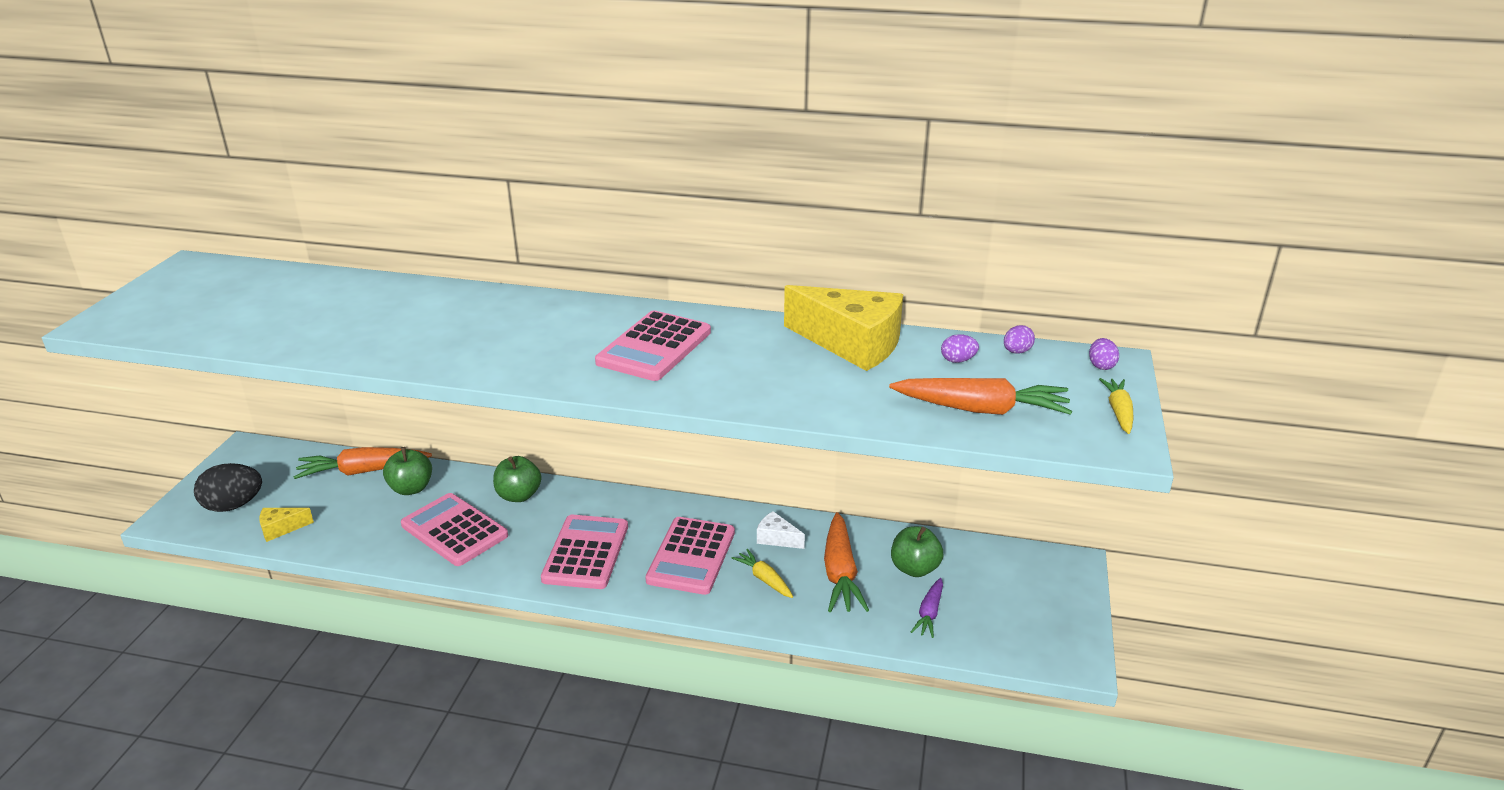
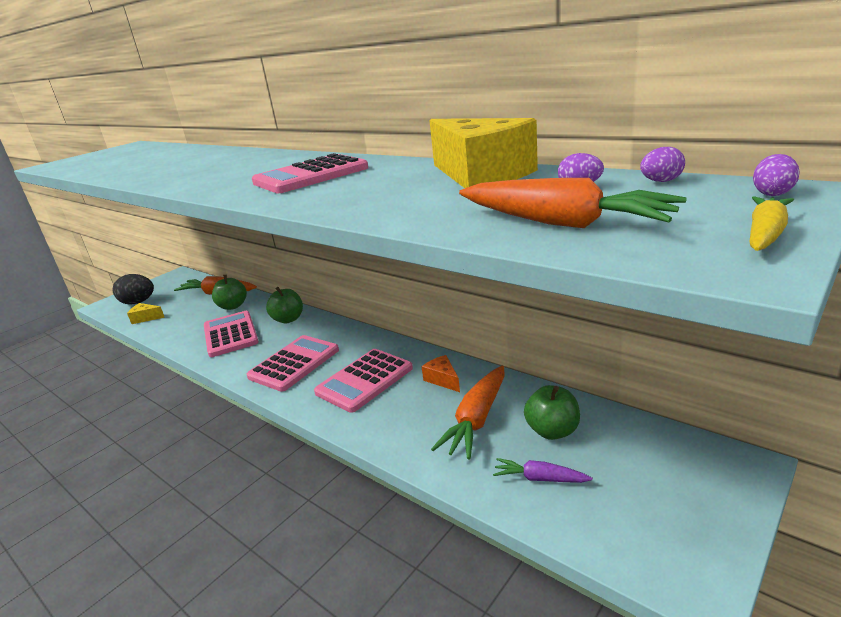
camera: 30 degrees right, 5 degrees down
(764, 579) = (407, 410): yellow carrot -> none
(776, 538) = (442, 379): white cheese -> orange cheese
(929, 613) = (540, 478): purple carrot -> purple carrot turned 60 degrees clockwise

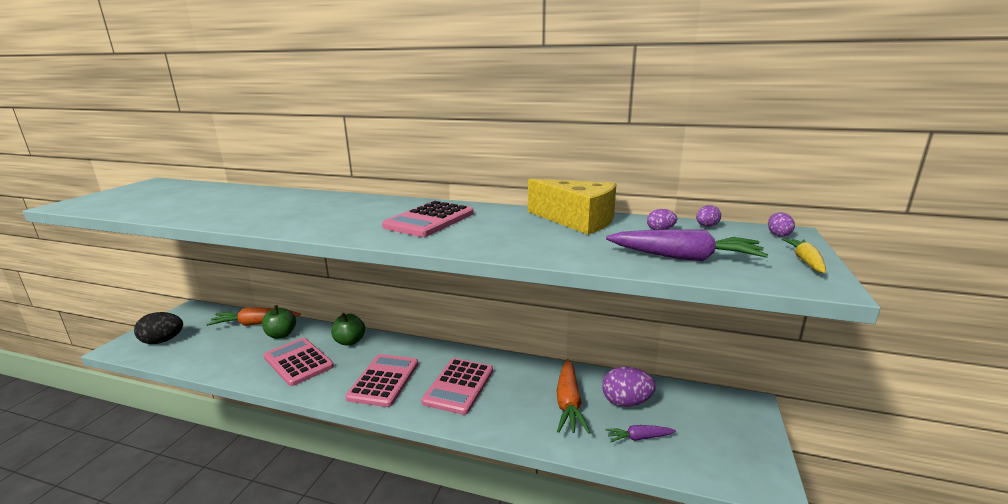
camera: 25 degrees left, 5 degrees down
(146, 318) = (184, 356): yellow cheese -> none
(442, 379) = (523, 376): orange cheese -> none
(552, 431) = (626, 402): green apple -> purple egg
(562, 223) = (684, 257): orange carrot -> purple carrot

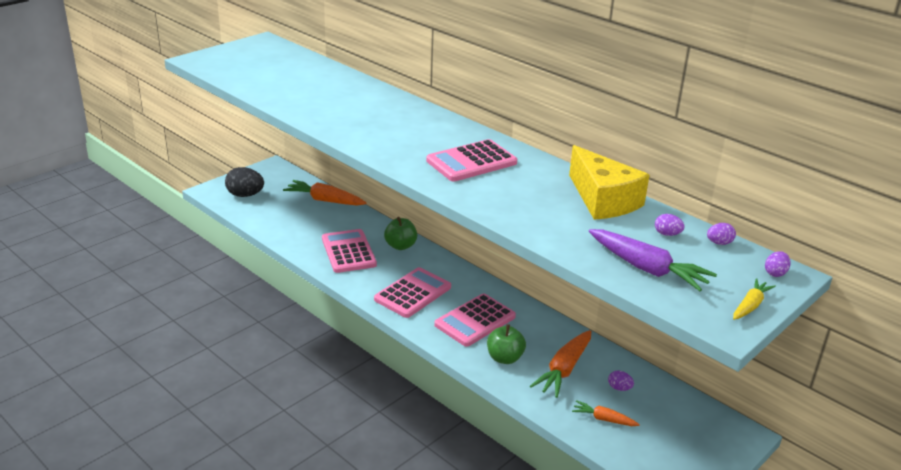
camera: 25 degrees right, 10 degrees up
(281, 335) = (343, 219): green apple -> green apple (504, 358)
(626, 402) = (619, 388): purple egg -> purple egg, size x0.50
(639, 438) = (603, 419): purple carrot -> orange carrot

